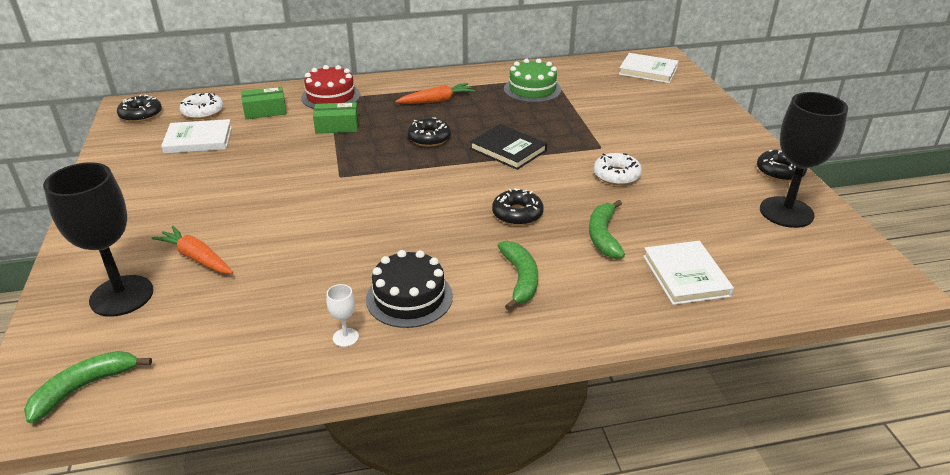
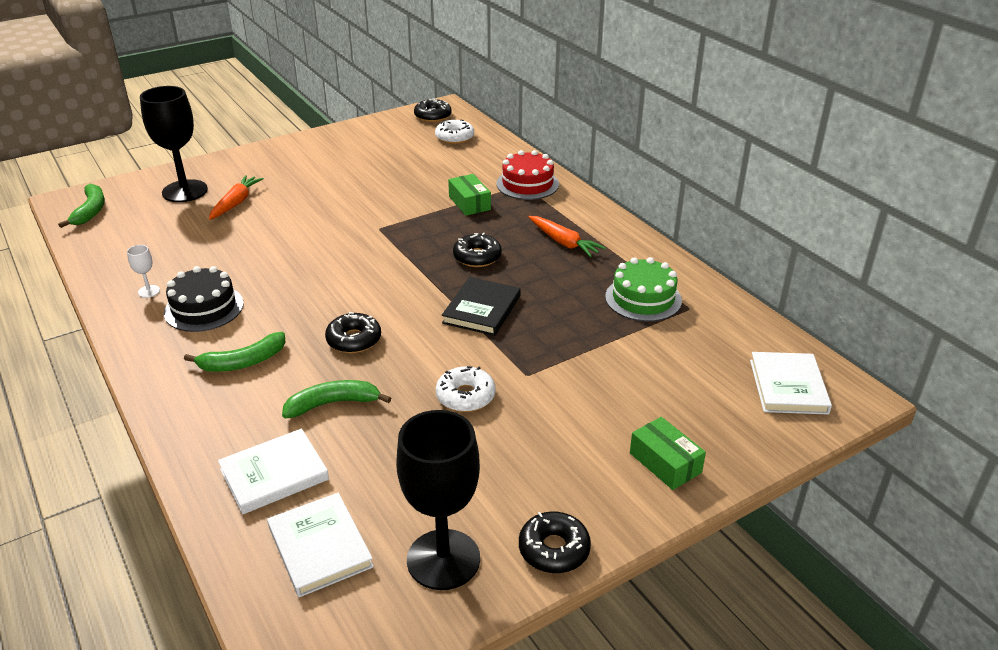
camera: 70 degrees right, 0 degrees up
(84, 387) = (90, 211): green banana -> green banana turned 60 degrees clockwise
(198, 140) = (406, 150): white book -> white book (320, 547)
(265, 111) = (475, 162): green box -> green box (665, 463)

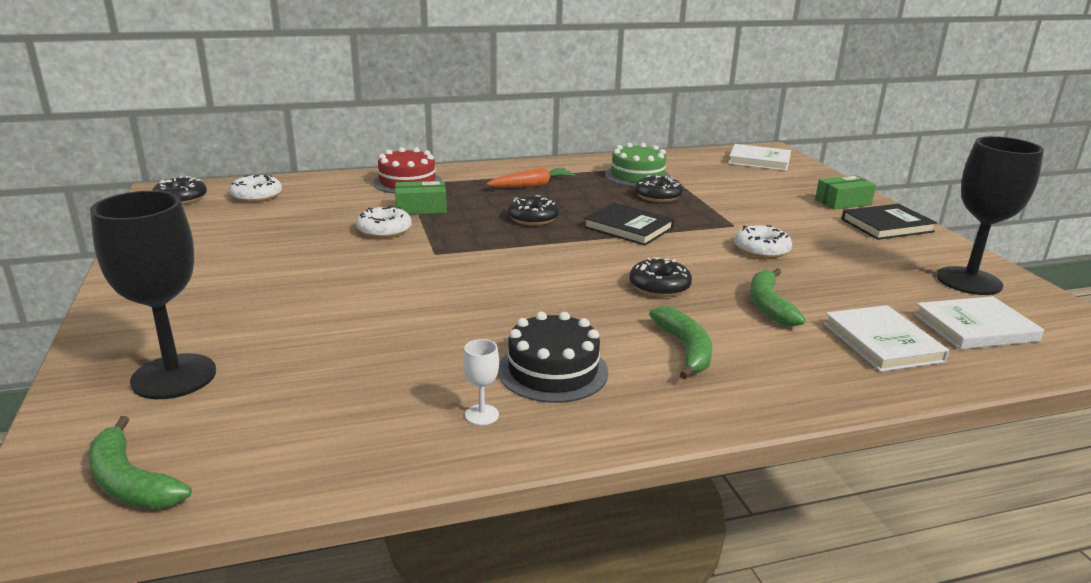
camera: 75 degrees left, 10 degrees down
(90, 211) = (130, 482): green banana -> green banana turned 150 degrees counterclockwise
(236, 203) = (269, 335): orange carrot -> none
(413, 199) = (384, 230): none -> white donut
(554, 549) = (943, 245): black donut -> black donut (658, 196)
(598, 500) = (887, 225): none -> black book

